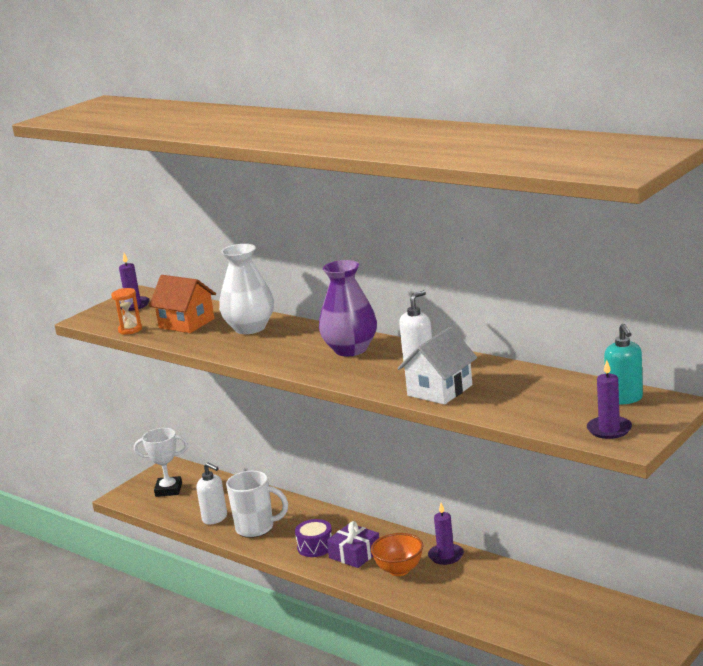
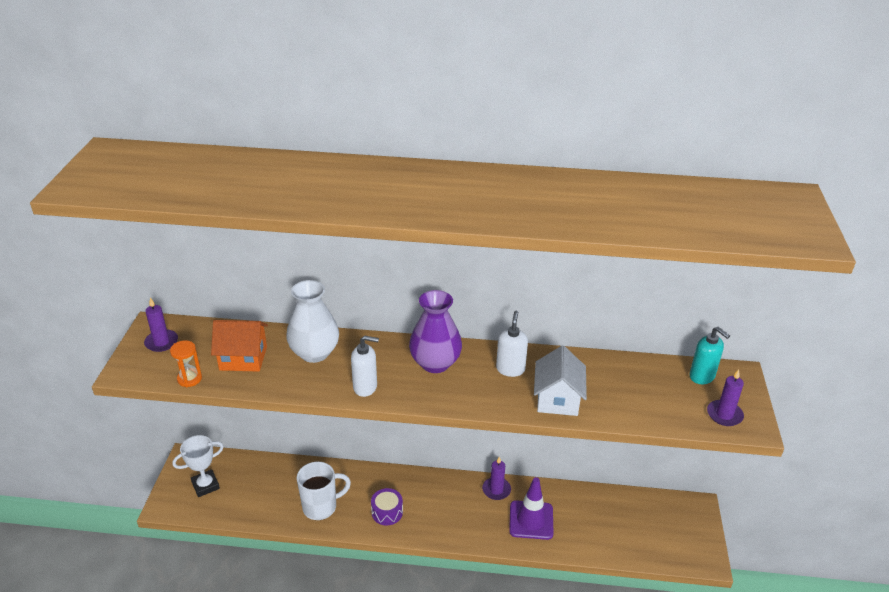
camera: 35 degrees left, 15 degrees up
(215, 518) = (275, 506): white soap dispenser -> white soap dispenser (365, 387)
(354, 554) = (425, 510): purple gift -> none
(399, 570) = (472, 516): orange bowl -> none
(460, 588) = (531, 520): none -> purple traffic cone

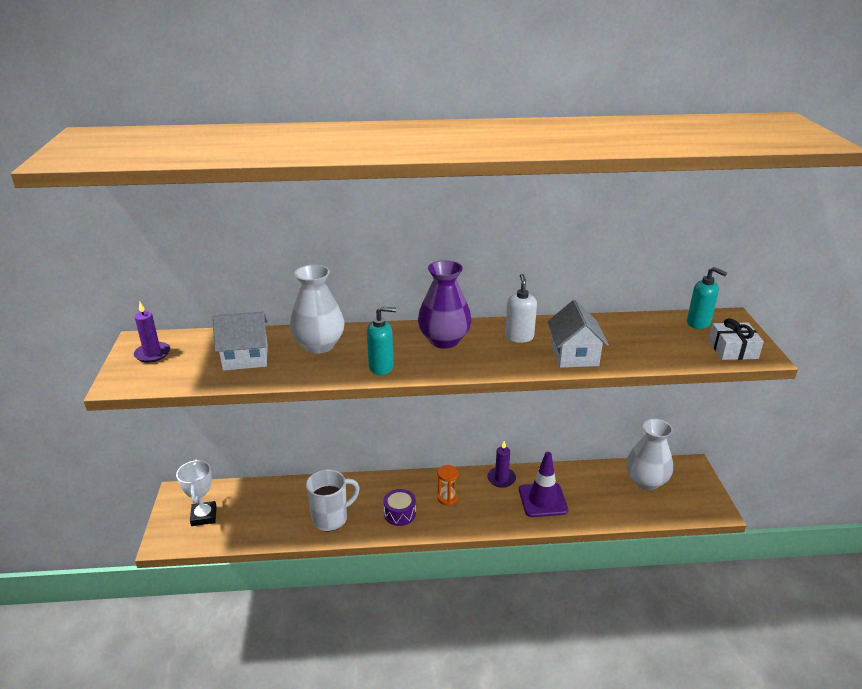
camera: 10 degrees left, 5 degrees down
(189, 379) = (192, 381): orange hourglass -> orange hourglass (447, 498)
(205, 485) = (204, 516): white trophy -> white trophy turned 60 degrees counterclockwise
(243, 358) = (245, 357): orange house -> white house
(365, 387) = (381, 367): white soap dispenser -> turquoise soap dispenser
(643, 516) = (646, 481): none -> white vase
(724, 415) = (732, 349): purple candle -> white gift

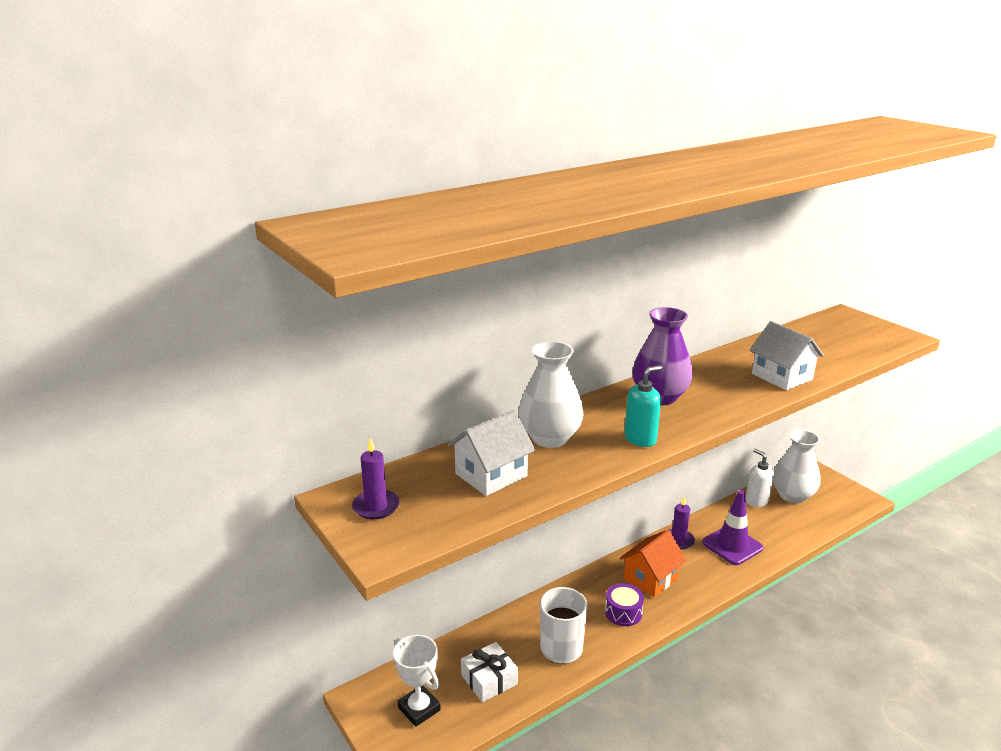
camera: 30 degrees left, 5 degrees down
(447, 498) = (650, 578): orange hourglass -> orange house
(519, 337) = (717, 375): white soap dispenser -> white soap dispenser (756, 501)
(698, 323) = (831, 324): turquoise soap dispenser -> none
(732, 349) = (882, 338): white gift -> white gift (489, 679)

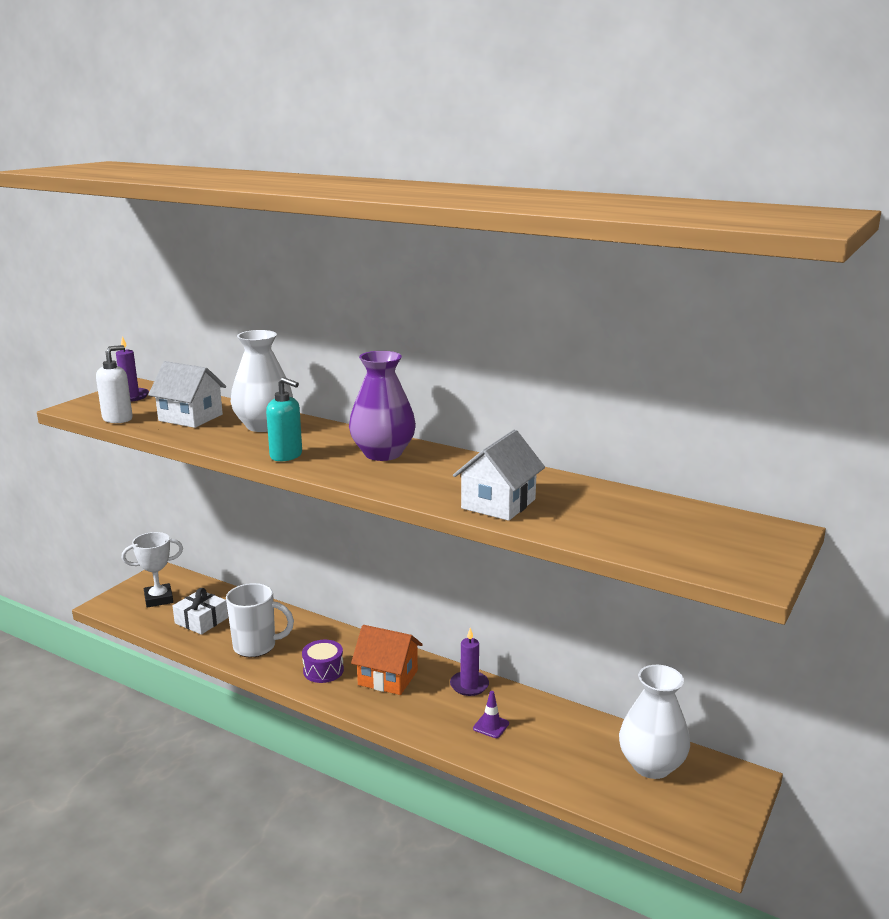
camera: 65 degrees right, 5 degrees down
(419, 709) = (158, 599): white trophy -> white trophy turned 45 degrees clockwise
(732, 545) = (491, 726): purple traffic cone -> purple traffic cone, size x0.48
(756, 501) = (606, 734): white soap dispenser -> white soap dispenser (118, 419)

